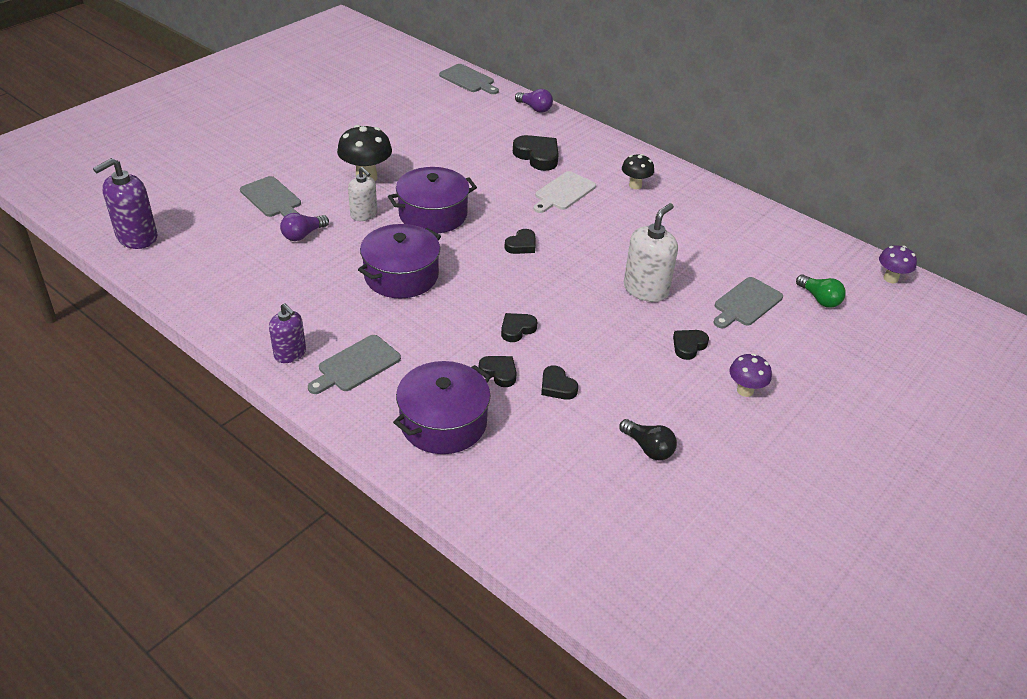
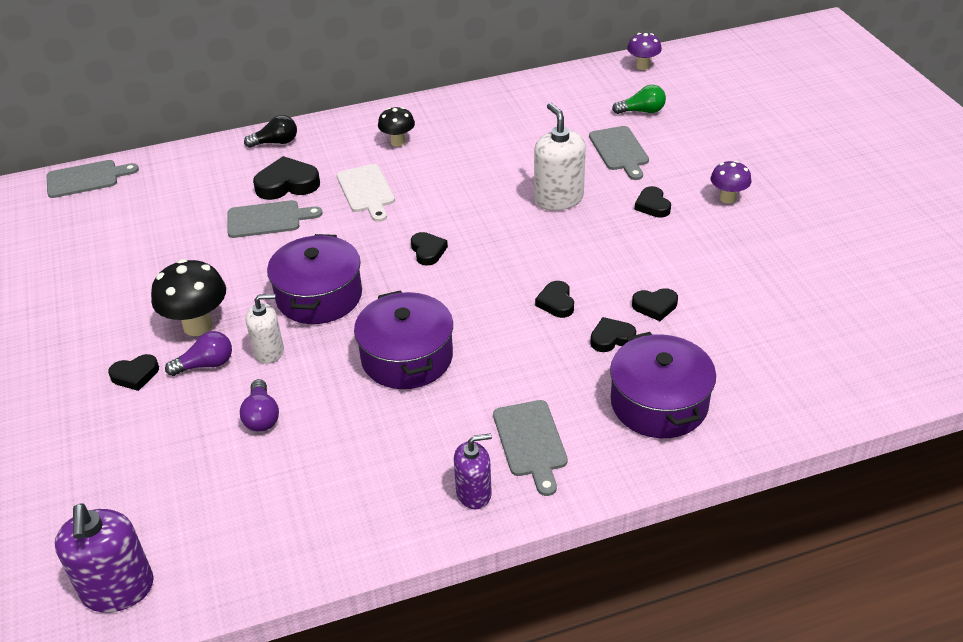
camera: 55 degrees left, 0 degrees up
(272, 199) = (160, 423): grey cutting board -> grey cutting board (268, 219)
(306, 172) = (135, 375): none -> black heart
(535, 108) = (198, 153): purple light bulb -> purple light bulb (206, 364)
(648, 448) = (766, 281): black light bulb -> black light bulb (276, 142)

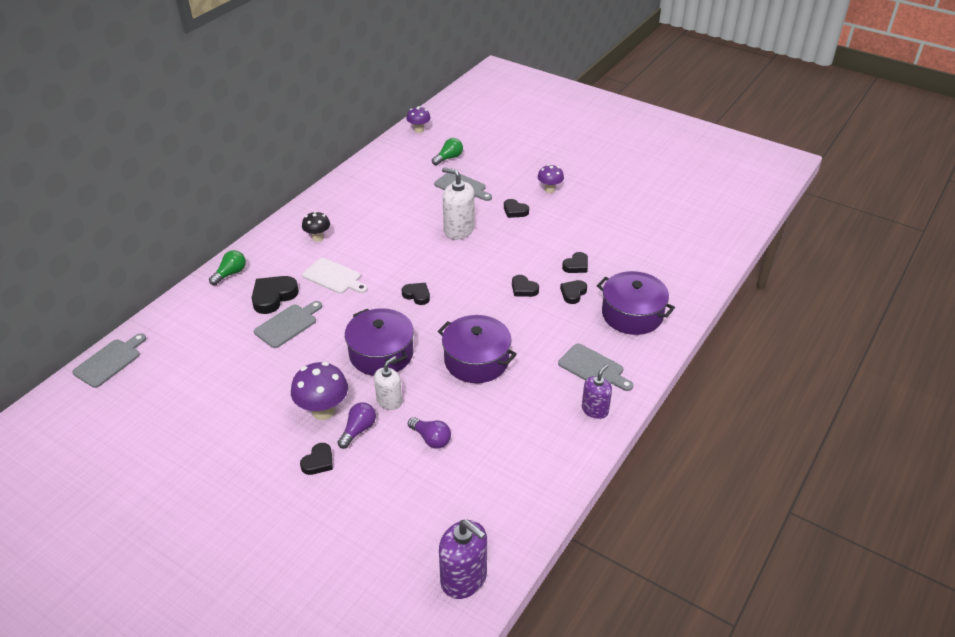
camera: 40 degrees left, 0 degrees up
(198, 326) = (323, 411): black mushroom -> purple mushroom
(276, 142) = (230, 274): black light bulb -> green light bulb

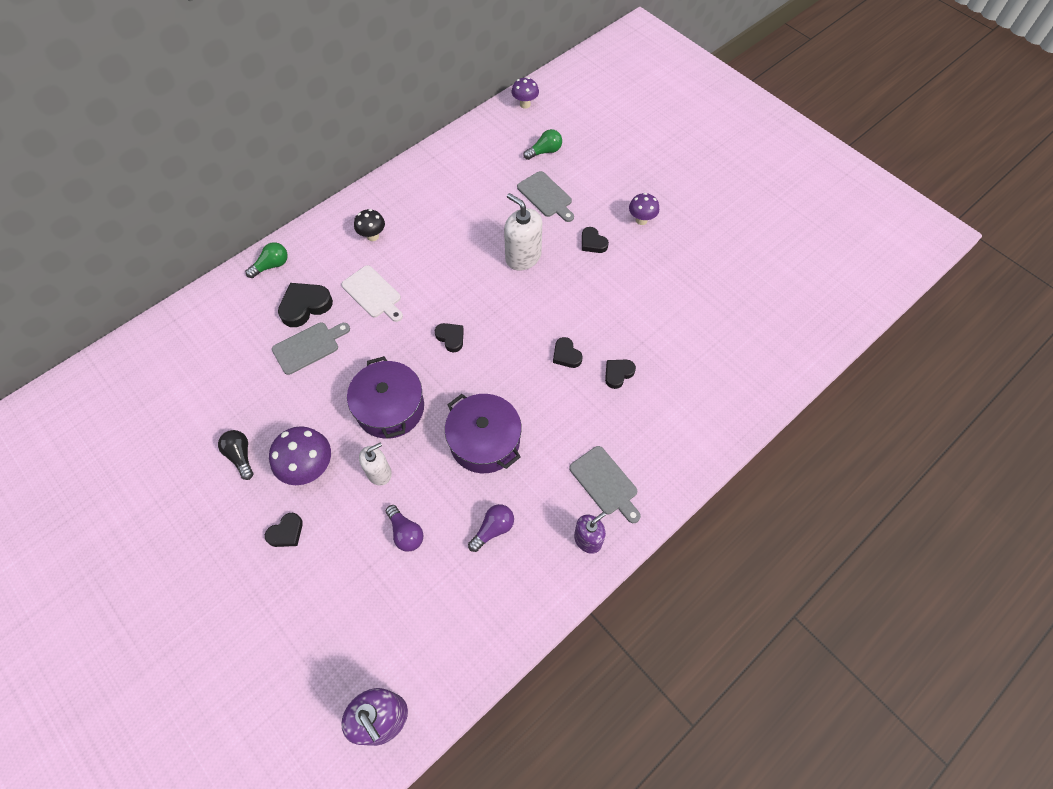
camera: 15 degrees right, 20 degrees up
(110, 361) = (126, 353): grey cutting board -> none
(252, 415) = (241, 456): none -> black light bulb
(358, 430) = (337, 502): purple light bulb -> purple light bulb (493, 529)
(576, 265) = (634, 335): black heart -> none
(632, 314) = (673, 418): purple pot -> none

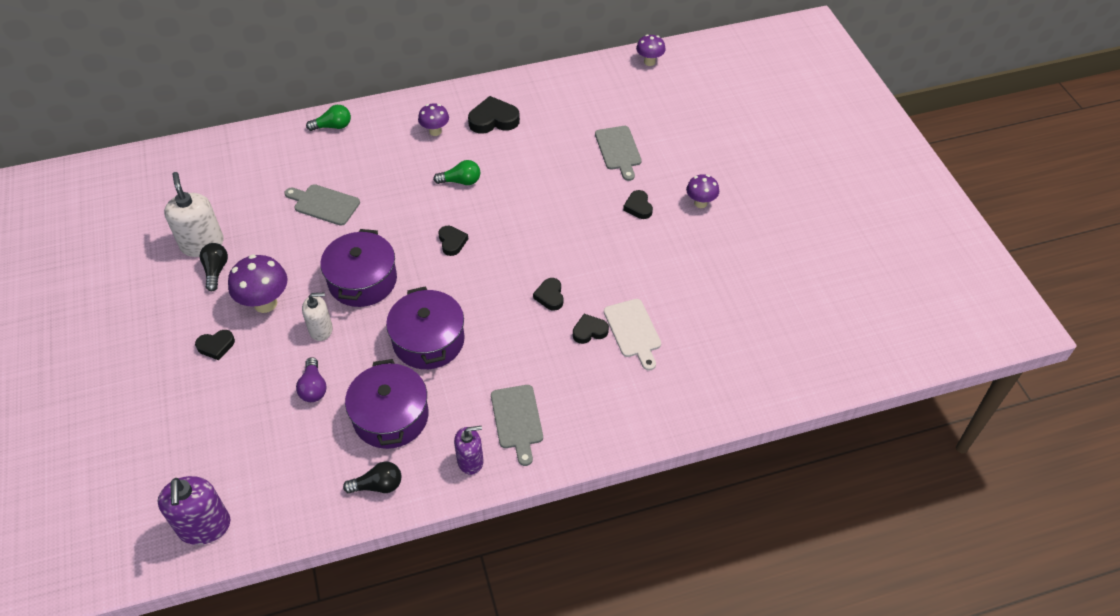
camera: 25 degrees right, 10 degrees down
(305, 306) = (341, 170): black heart -> black heart (493, 120)
(309, 347) = (324, 204): grey cutting board -> grey cutting board turned 150 degrees counterclockwise
(372, 236) = (435, 131): black mushroom -> purple mushroom
(373, 293) = (406, 180): white cutting board -> white cutting board (633, 331)
(493, 529) = (390, 416): purple light bulb -> purple pot
(520, 601) = (378, 485): none -> black light bulb
(523, 257) = (562, 196): white soap dispenser -> white soap dispenser (202, 244)
(544, 151) = (642, 110): green light bulb -> green light bulb (461, 181)

